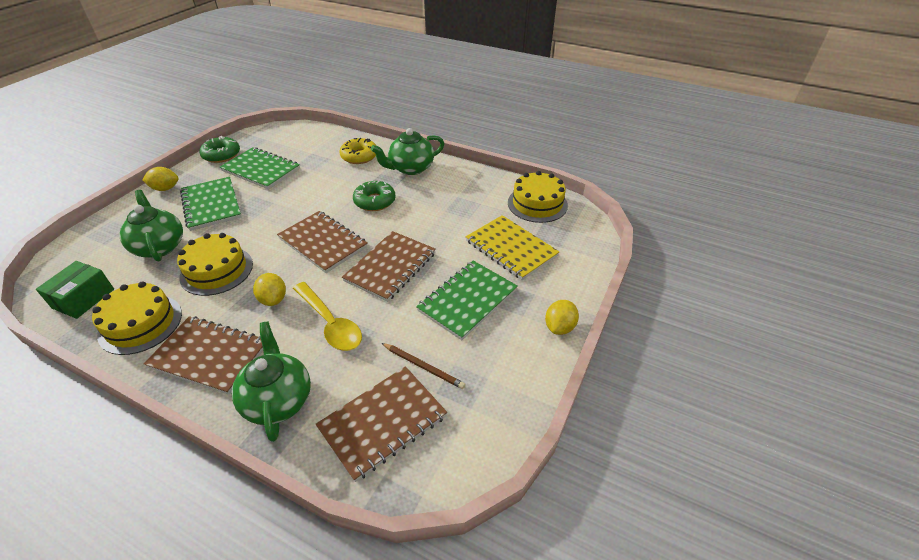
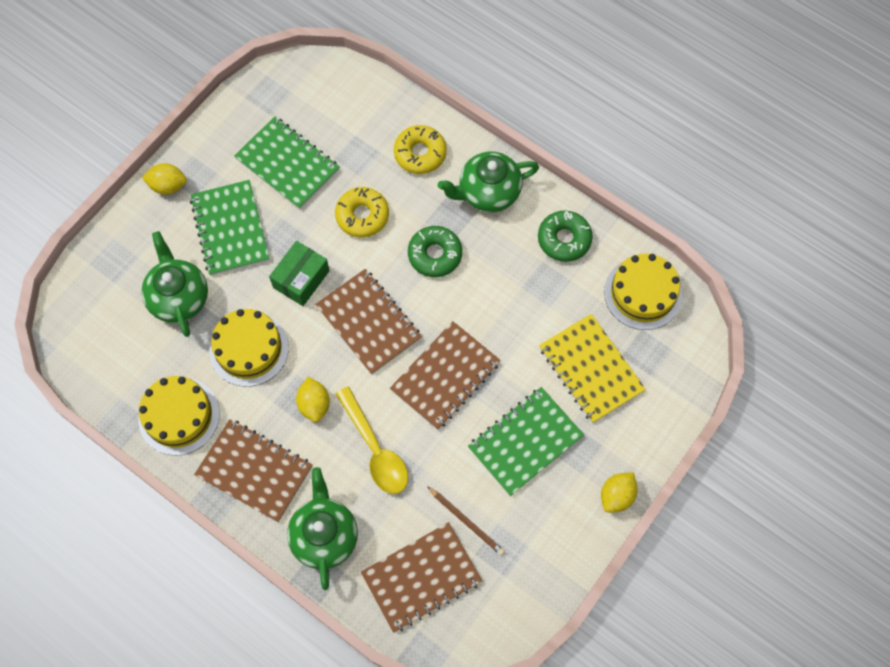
camera: 10 degrees right, 25 degrees up
(83, 298) = (112, 369): green box -> green box (301, 279)
(221, 155) = (232, 121): green donut -> green donut (564, 239)
(317, 188) = (362, 216): none -> yellow donut

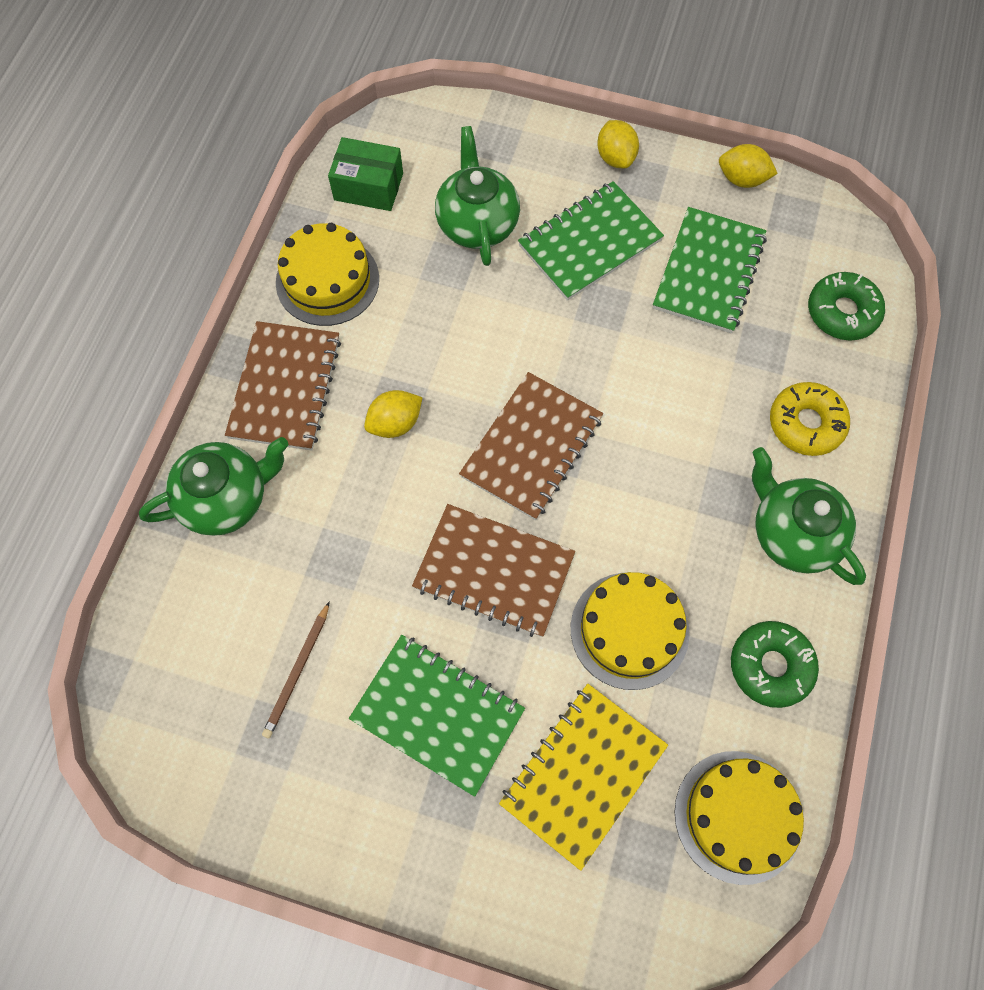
camera: 70 degrees right, 0 degrees up
(179, 297) = (477, 223): green teapot -> green teapot turned 60 degrees counterclockwise
(249, 349) = (441, 322): yellow cake -> yellow cake (629, 630)
(301, 279) = (558, 346): green box -> green box (368, 187)
(362, 216) = (679, 385): yellow donut -> none
(375, 449) = (361, 518): yellow spoon -> none
(421, 578) = (204, 639): brown notebook -> none
(435, 255) = (665, 495): green donut -> green donut (842, 312)
(617, 496) = (401, 879): yellow lemon -> yellow lemon (742, 179)

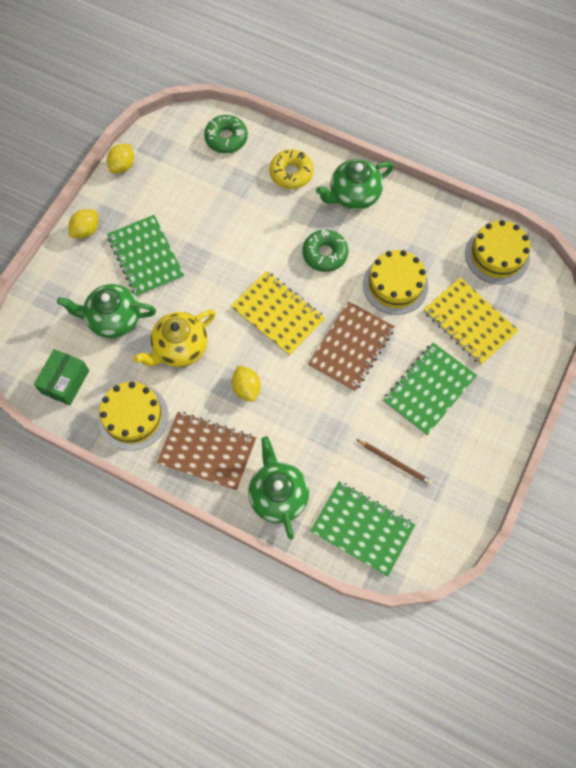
camera: 80 degrees left, 0 degrees up
(446, 319) = (180, 348): none -> yellow teapot
(532, 447) = (278, 314): brown notebook -> yellow notebook
(615, 157) = (86, 230): yellow lemon -> yellow lemon turned 45 degrees counterclockwise
(709, 272) = (183, 198): green notebook -> green notebook (362, 528)
(770, 666) = (424, 223): green donut -> green donut (325, 254)

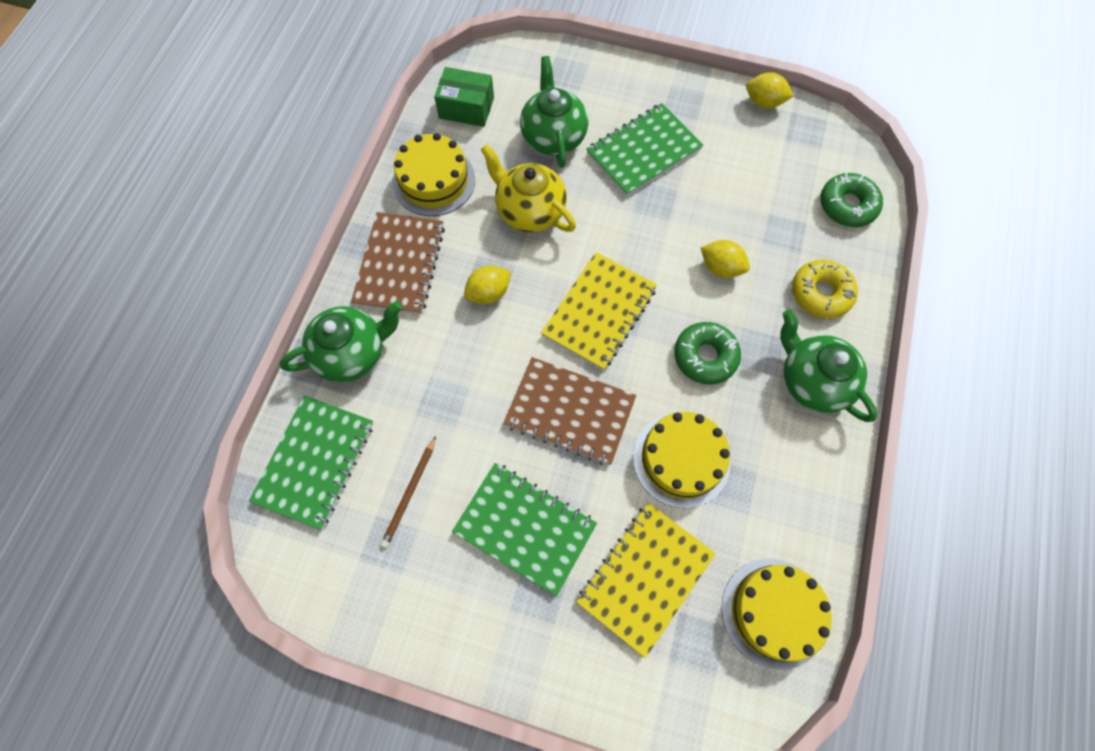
camera: 80 degrees right, 0 degrees up
(86, 230) = (663, 85): yellow lemon -> yellow lemon (721, 268)

